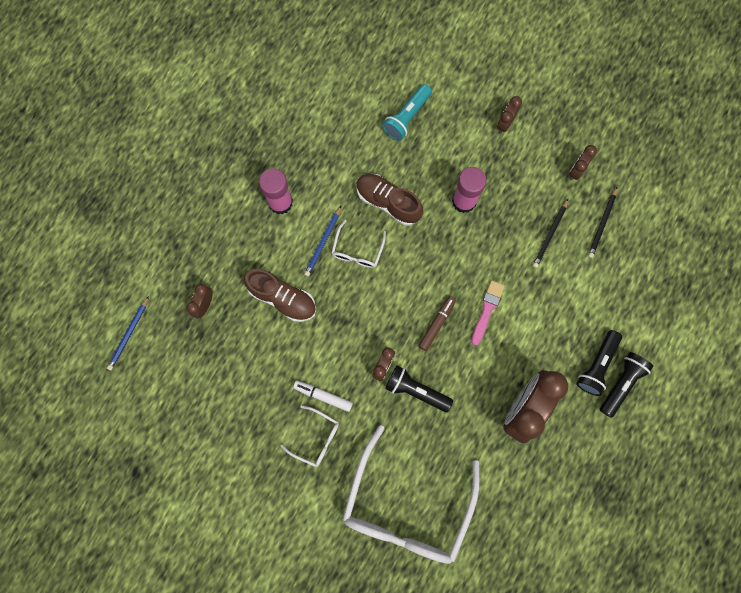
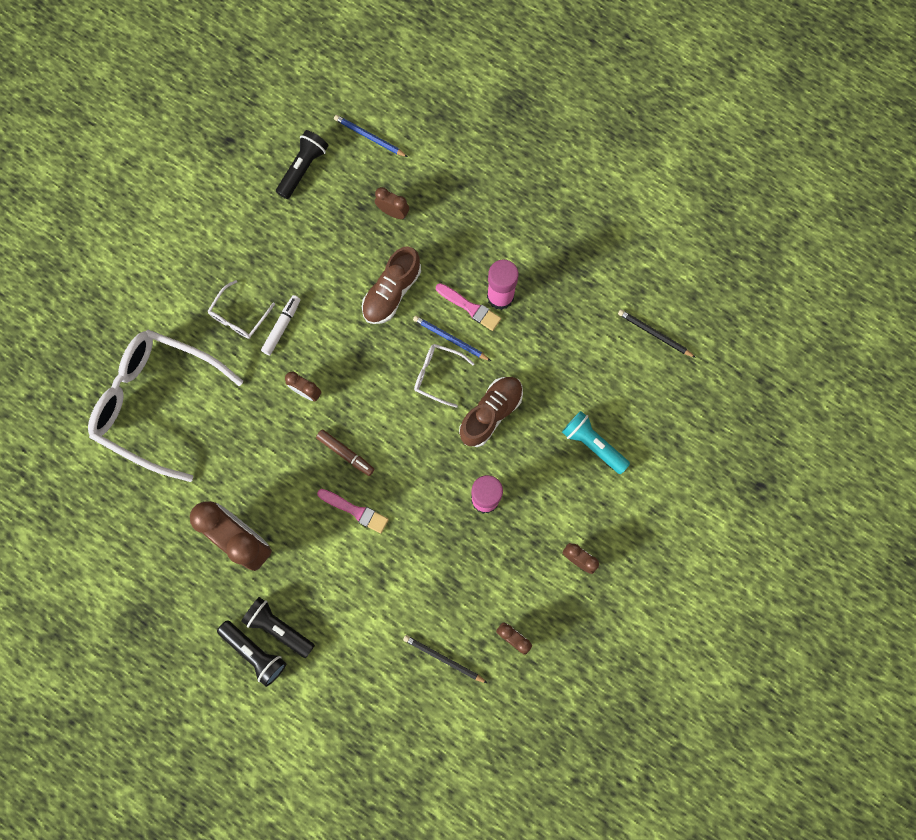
camera: 95 degrees right, 0 degrees up
(293, 227) = (470, 308): none -> pink brush
(416, 390) = (275, 424): black flashlight -> black flashlight (303, 168)
(550, 235) = (436, 594): black pencil -> black pencil (654, 334)

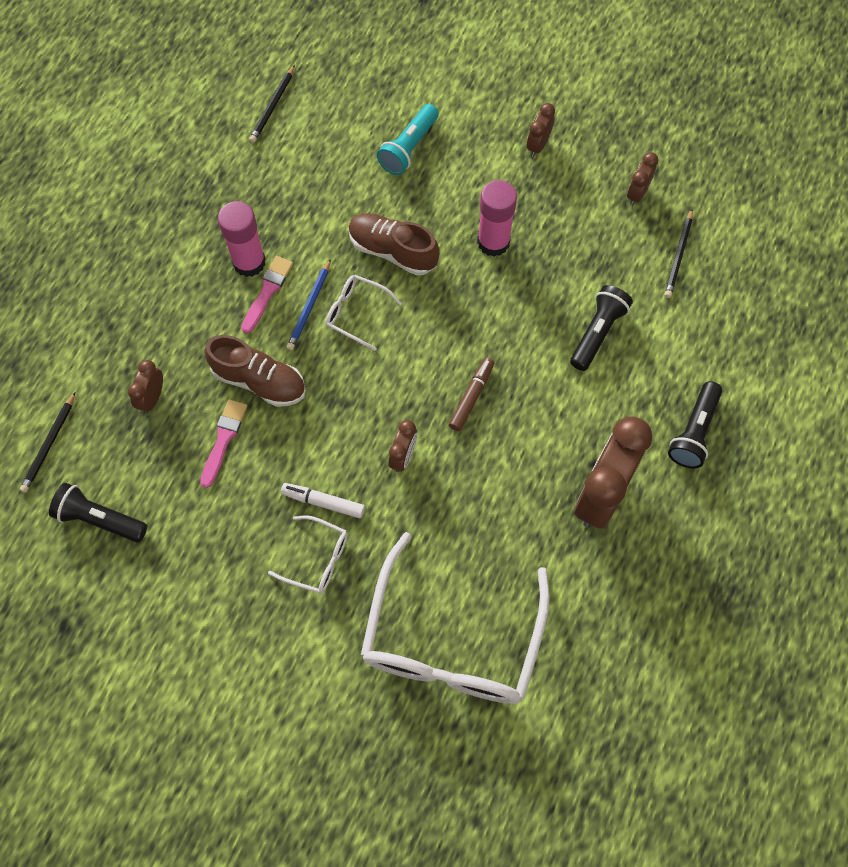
camera: 100 degrees left, 10 degrees down
(255, 652) = (730, 452): black flashlight -> black flashlight (597, 332)
(355, 511) = (537, 373): pink brush -> pink brush (223, 439)
(369, 137) = (49, 444): blue pencil -> black pencil
(437, 375) = (356, 313): white glasses -> white glasses turned 105 degrees clockwise

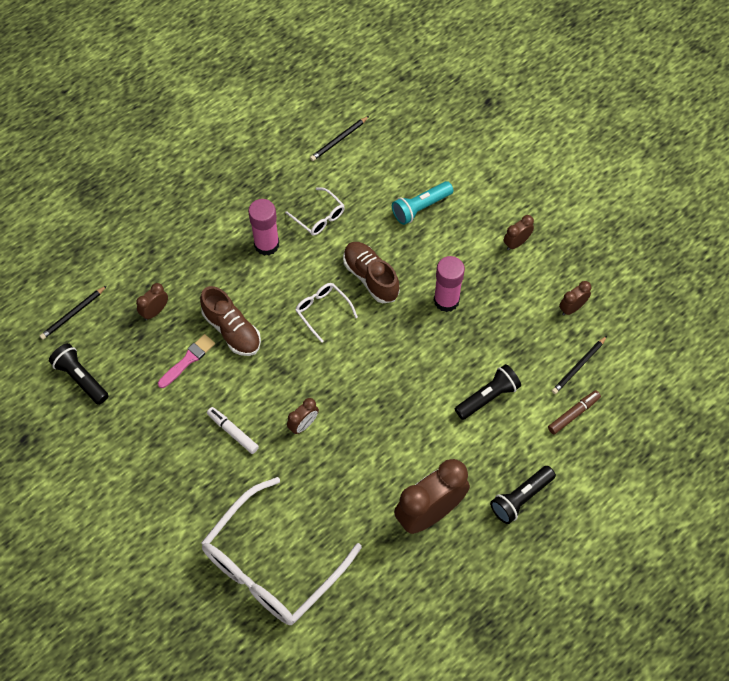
camera: 25 degrees right, 5 degrees down
(267, 292) = (269, 270): pink brush -> none
(309, 307) = (292, 293): blue pencil -> none
(317, 559) = (209, 468): white glasses -> white glasses (319, 217)
(471, 397) = (373, 404): brown marker -> brown marker (573, 414)

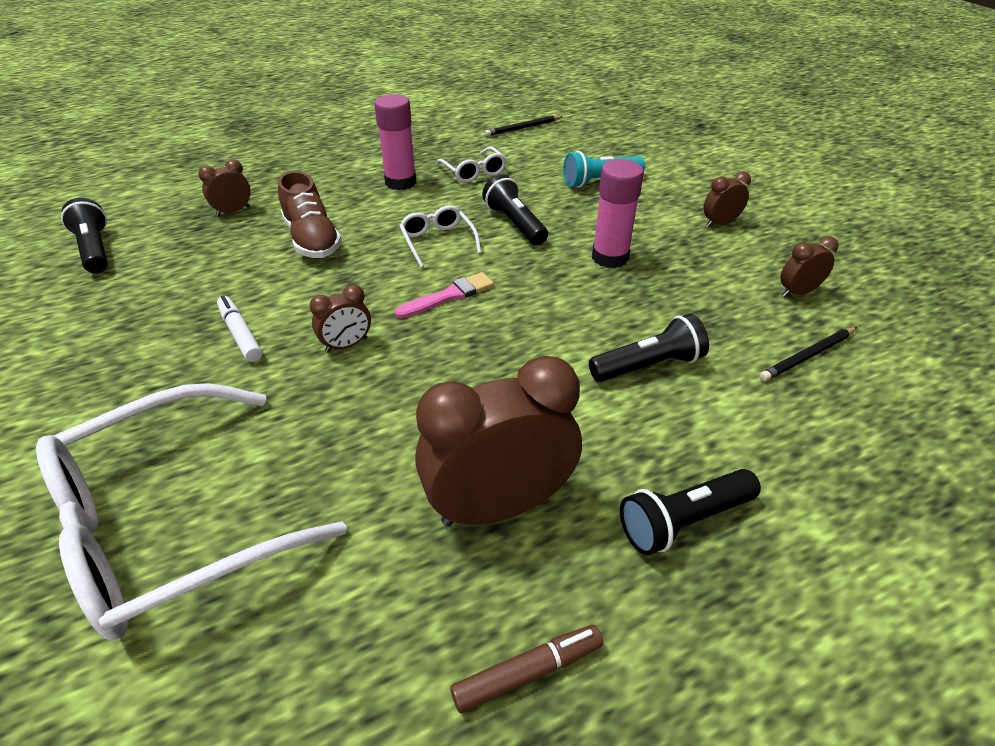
camera: 15 degrees right, 20 degrees down
(73, 314) = (140, 199): black pencil -> none
(188, 360) = (238, 255): pink brush -> pink brush (449, 296)
(370, 277) = (514, 224): brown shoe -> black flashlight
(573, 414) = (797, 414): brown marker -> brown marker (527, 672)

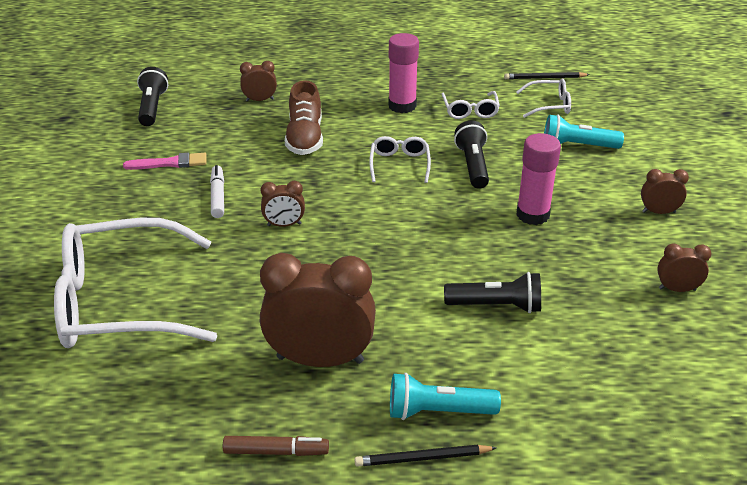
camera: 25 degrees right, 5 degrees down
(449, 296) = (380, 210): pink brush -> pink brush (170, 163)
(545, 151) = (549, 105): none -> white glasses
(683, 521) = (437, 411): black flashlight -> turquoise flashlight
(807, 356) = (636, 339): black pencil -> black pencil (422, 458)

